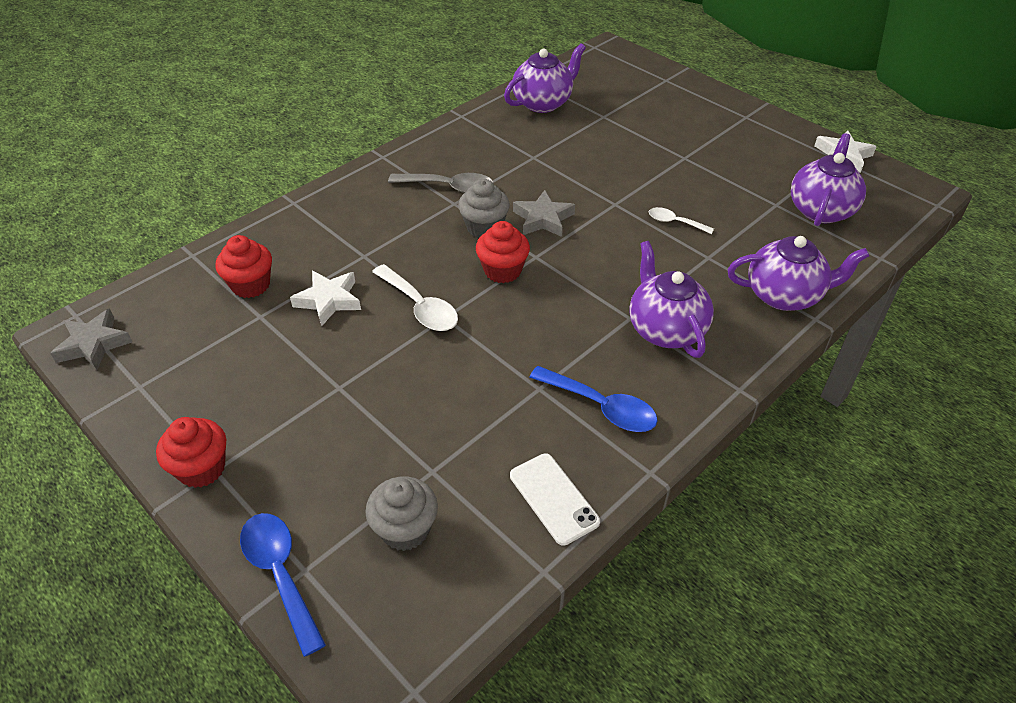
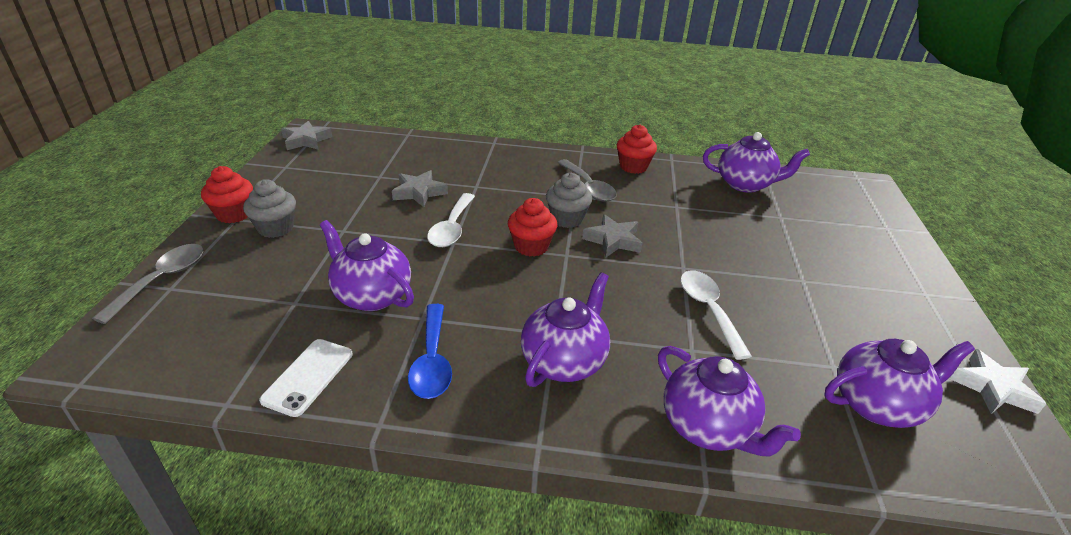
camera: 50 degrees right, 10 degrees down
(251, 285) = (403, 162): red cupcake -> red cupcake (633, 167)
(280, 574) = (162, 280): blue spoon -> grey spoon
(329, 300) = (419, 192): white star -> grey star
(405, 529) = (230, 314): grey cupcake -> grey cupcake (275, 228)
(474, 409) = (372, 295): none -> purple teapot
(675, 222) = (708, 310): white spoon -> white spoon, size x1.68

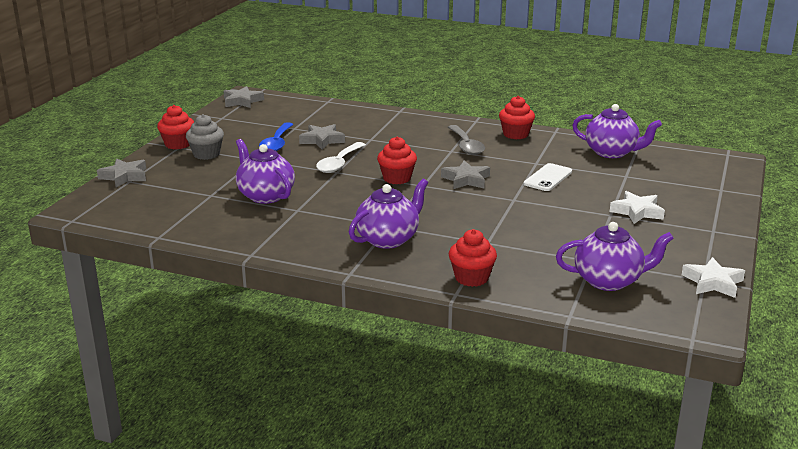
camera: 15 degrees right, 10 degrees down
(162, 280) = (124, 176): grey spoon -> grey star
(308, 377) = (211, 230): white phone -> white phone (548, 178)
(432, 361) = (295, 231): blue spoon -> blue spoon (276, 143)
(567, 219) = (435, 164): grey cupcake -> none
(708, 310) = (516, 224): white spoon -> none
(708, 427) = (471, 278): purple teapot -> red cupcake
(828, 272) = (637, 212): none -> white star

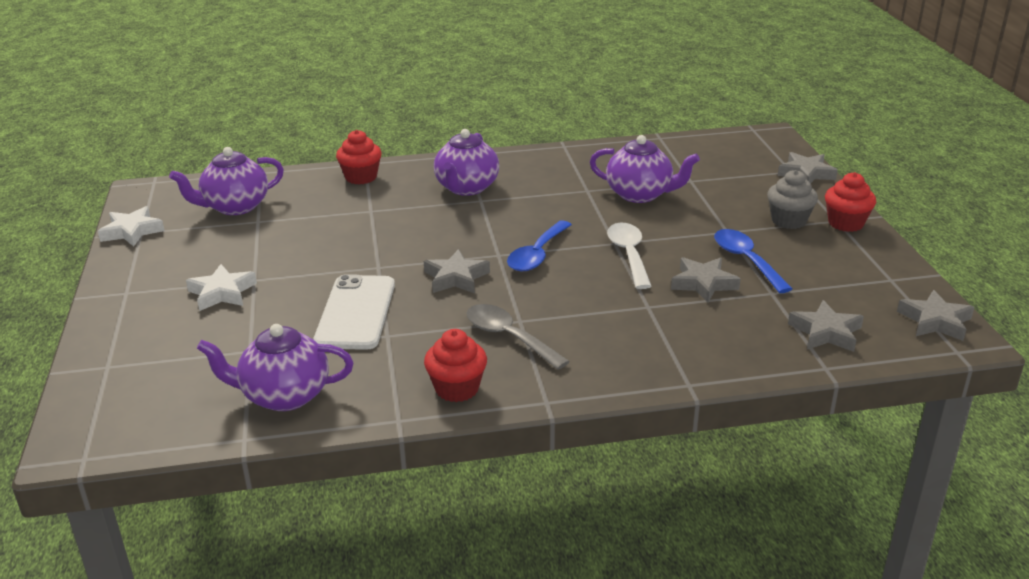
camera: 150 degrees right, 5 degrees up
(301, 110) = (826, 332): none -> grey star
(397, 178) = (537, 255): red cupcake -> blue spoon
(548, 178) = (356, 313): white phone -> white phone, size x1.51

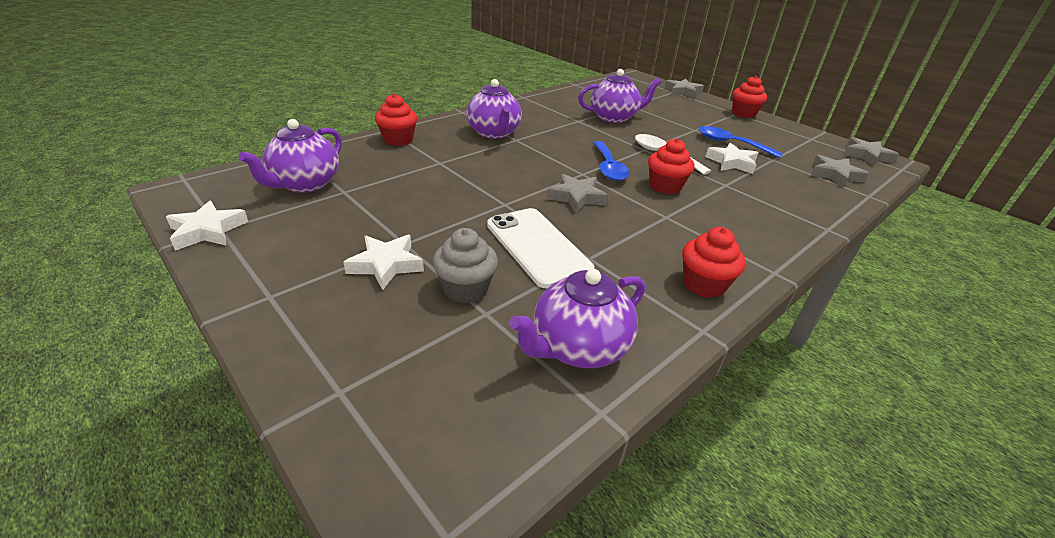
camera: 35 degrees left, 5 degrees up
(508, 337) = (677, 231): grey spoon -> none
(569, 290) = (665, 187): none -> red cupcake
(703, 283) = (731, 162): grey star -> white star
(788, 221) = (715, 118): grey cupcake -> grey cupcake (466, 289)

